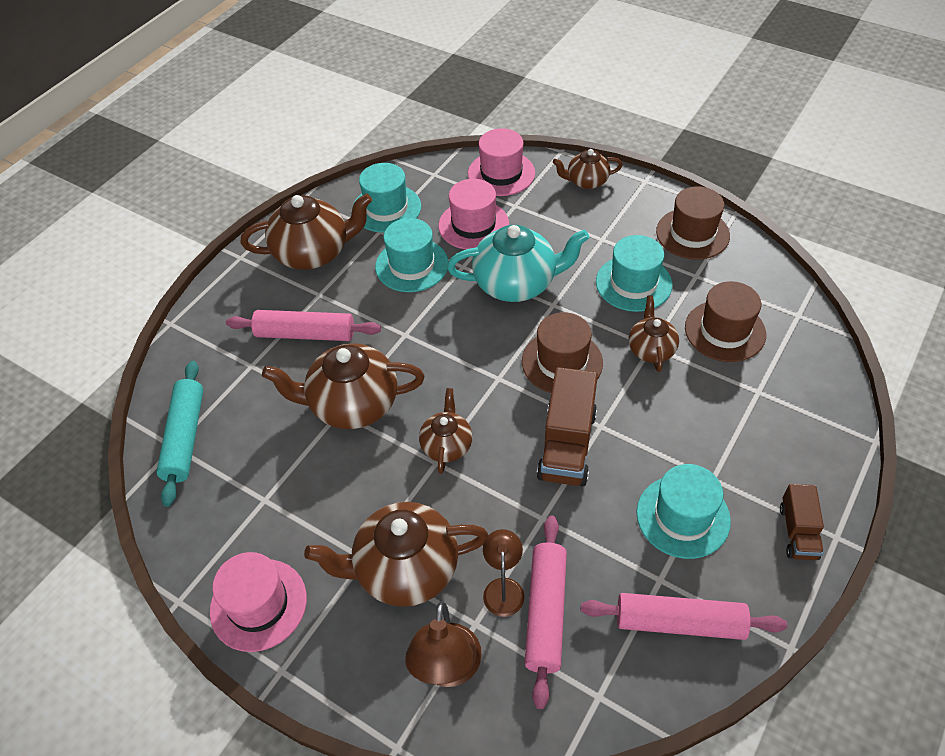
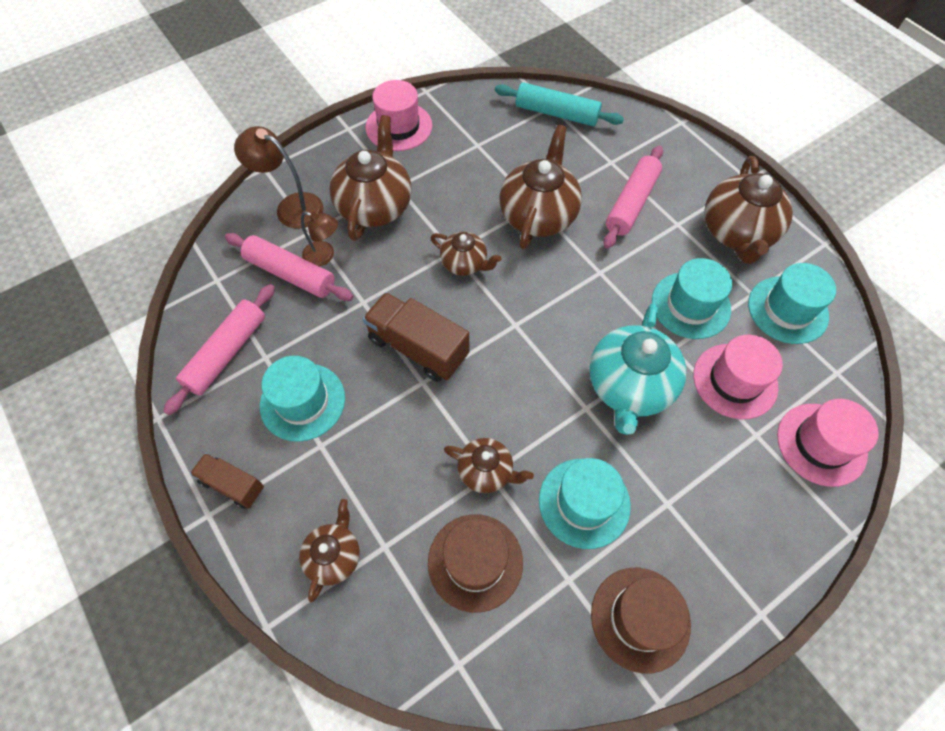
camera: 110 degrees right, 10 degrees up
(562, 362) = (509, 383): brown hat -> none
(586, 181) = (780, 537): brown teapot -> brown teapot (334, 556)

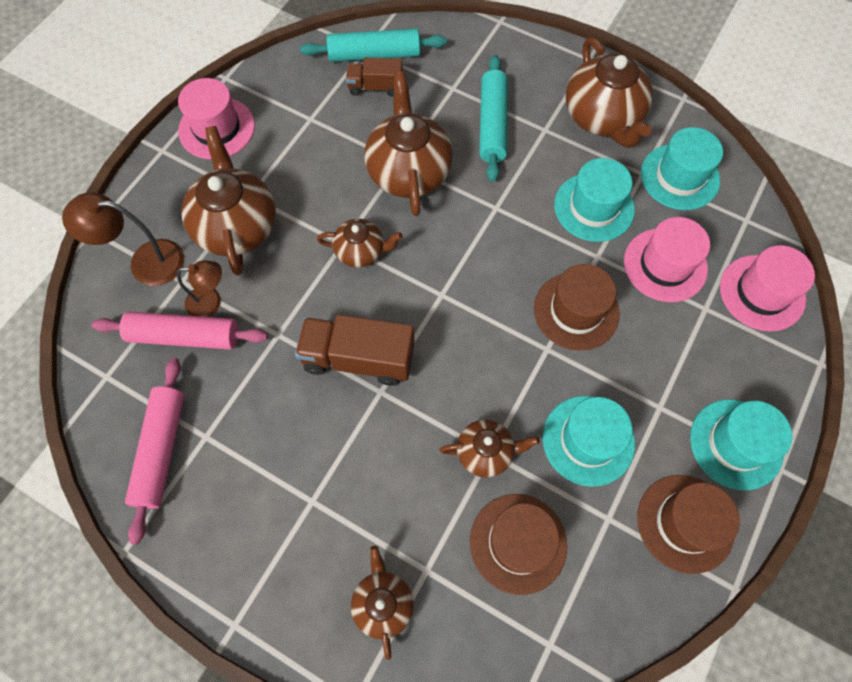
camera: 25 degrees left, 5 degrees up
(233, 485) = (243, 583): brown truck -> brown truck (375, 87)
(302, 401) = (270, 465): turquoise hat -> turquoise hat (736, 444)
(629, 387) = (576, 311): turquoise teapot -> brown hat
(631, 203) = (492, 124): pink rolling pin -> turquoise rolling pin

